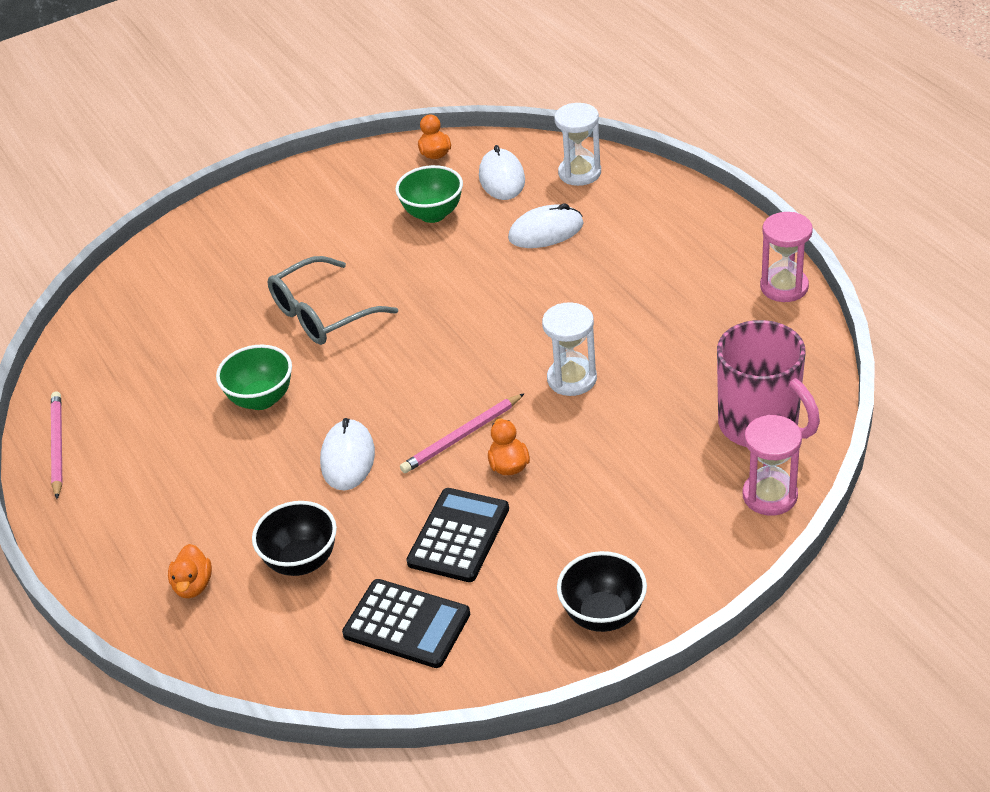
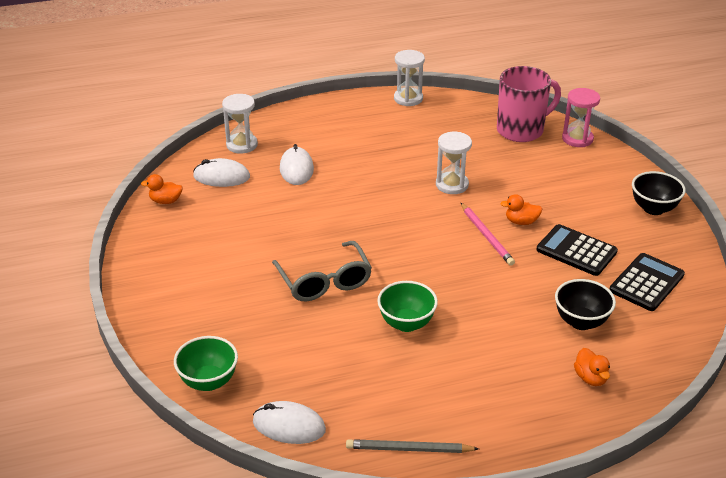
camera: 80 degrees left, 5 degrees down
(57, 446) = (409, 449): pink pencil -> grey pencil
(193, 585) = (590, 378): orange duck -> orange duck turned 60 degrees clockwise
(348, 458) = (488, 288): white mouse -> white mouse (289, 426)
(433, 214) = (240, 213): green bowl -> green bowl (208, 381)
(784, 287) = (408, 98): pink hourglass -> white hourglass

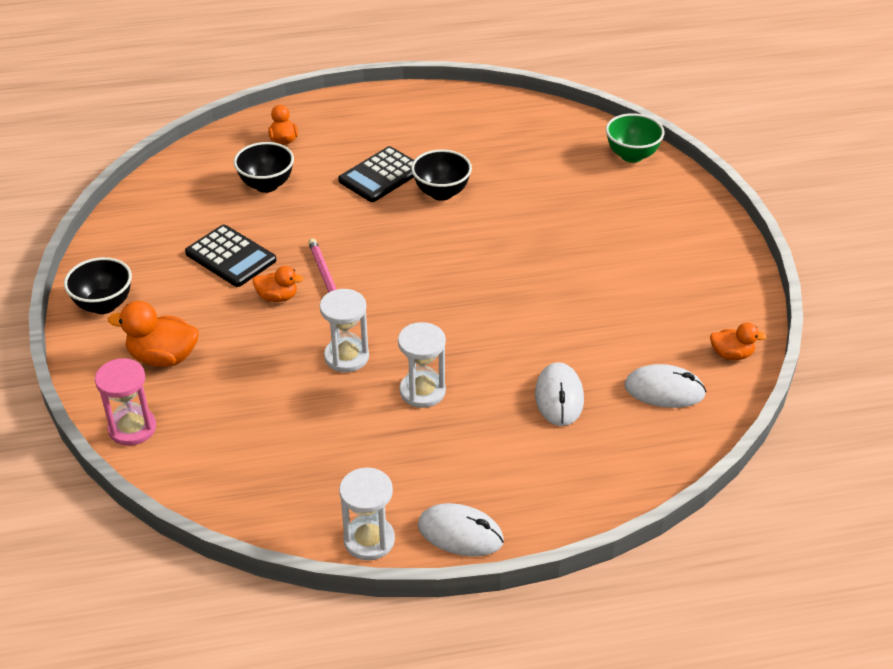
camera: 175 degrees left, 5 degrees up
(242, 145) = (644, 449): white hourglass -> white hourglass (422, 391)
(289, 426) = (556, 121): white mouse -> white mouse (460, 533)
(324, 281) = (523, 238): grey glasses -> none
(406, 323) = (441, 193): green bowl -> black bowl
(409, 449) = (457, 102): grey pencil -> none
(521, 130) = (208, 452): pink mug -> none
(584, 177) = (163, 357): none -> orange duck
(646, 283) = (175, 218): black calculator -> black calculator (381, 175)

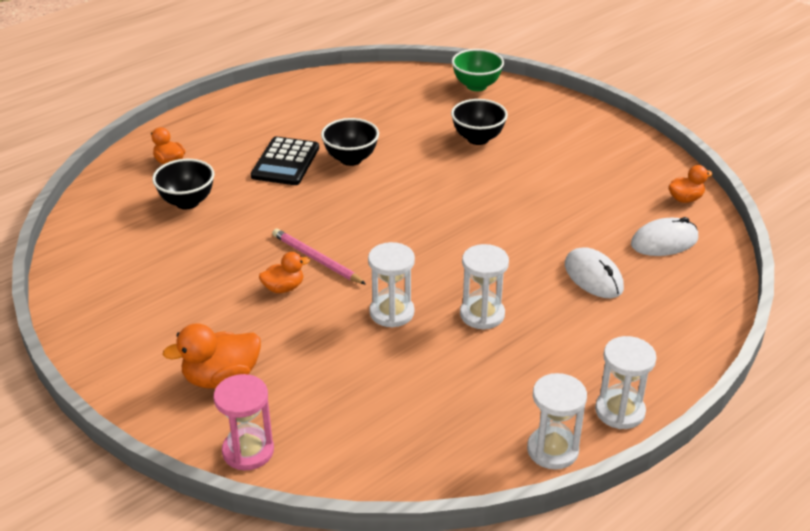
camera: 30 degrees left, 5 degrees down
(104, 305) = (118, 356): black bowl -> black bowl (478, 139)
(230, 257) = (208, 271): black calculator -> none
(460, 533) = (620, 411): white mouse -> white hourglass

